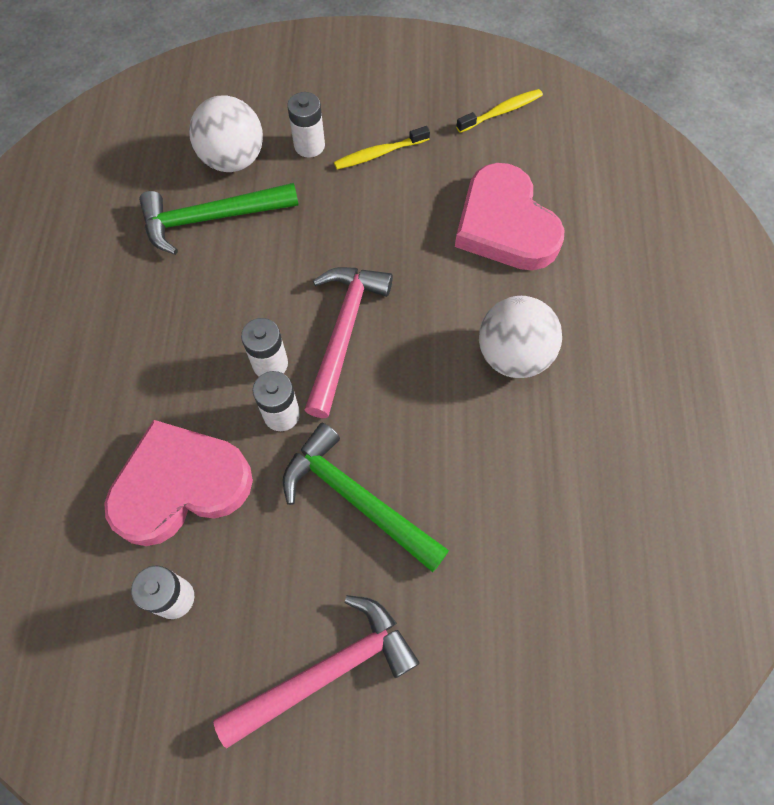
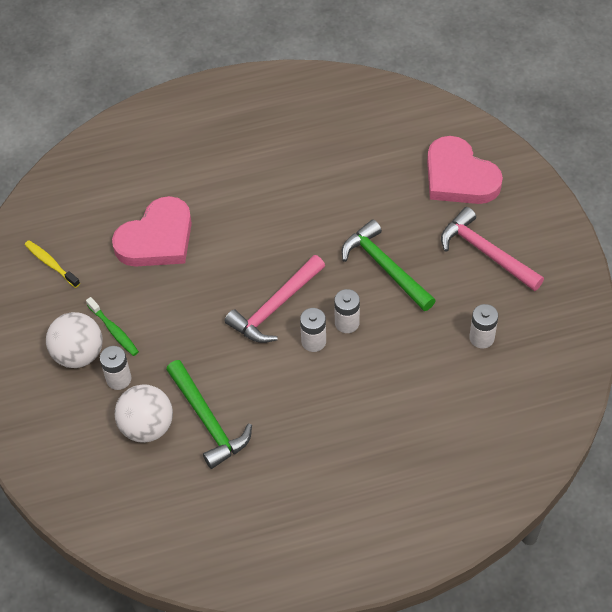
camera: 105 degrees left, 10 degrees down
(180, 485) = (415, 361): pink heart -> pink heart (459, 177)
(344, 332) = (275, 307): pink hammer -> pink hammer turned 45 degrees counterclockwise
(356, 498) = (385, 267): green hammer -> green hammer turned 120 degrees clockwise
(379, 153) = (114, 330): yellow toothbrush -> green toothbrush
(513, 355) = (259, 212): white ball -> white ball (79, 354)

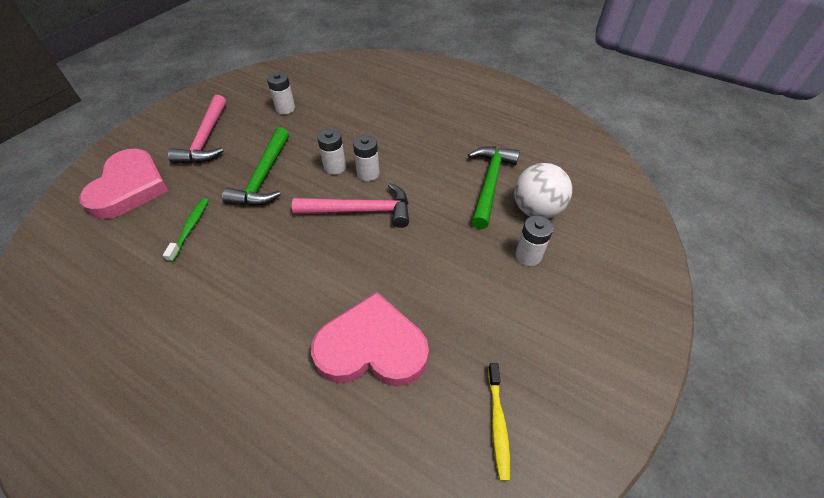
camera: 135 degrees left, 5 degrees down
(79, 354) = (545, 302): white ball -> none
(114, 330) = (496, 296): green toothbrush -> green toothbrush (190, 228)

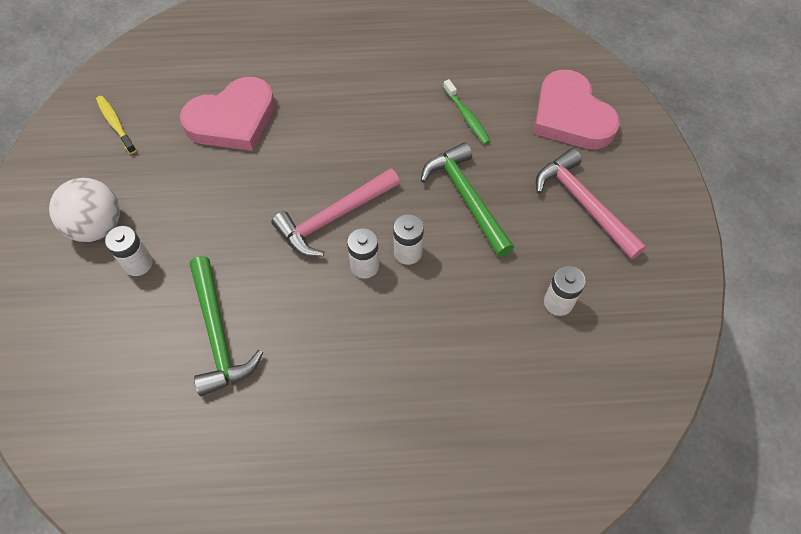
camera: 145 degrees right, 10 degrees up
(536, 210) = (149, 326): white ball -> white ball (97, 226)

